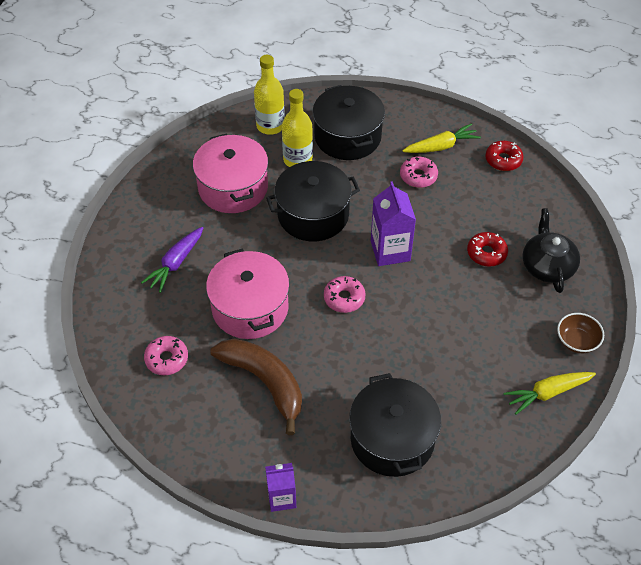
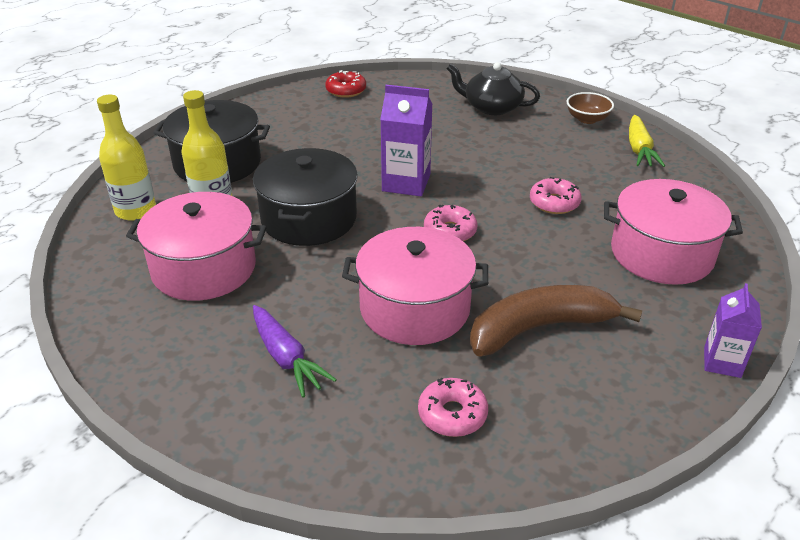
camera: 65 degrees left, 15 degrees down
(392, 439) = (661, 254): black pot -> pink pot
(418, 176) = (320, 138): pink donut -> pink donut (554, 203)
(441, 146) = (294, 115): yellow carrot -> none
(486, 253) = (453, 131): red donut -> none

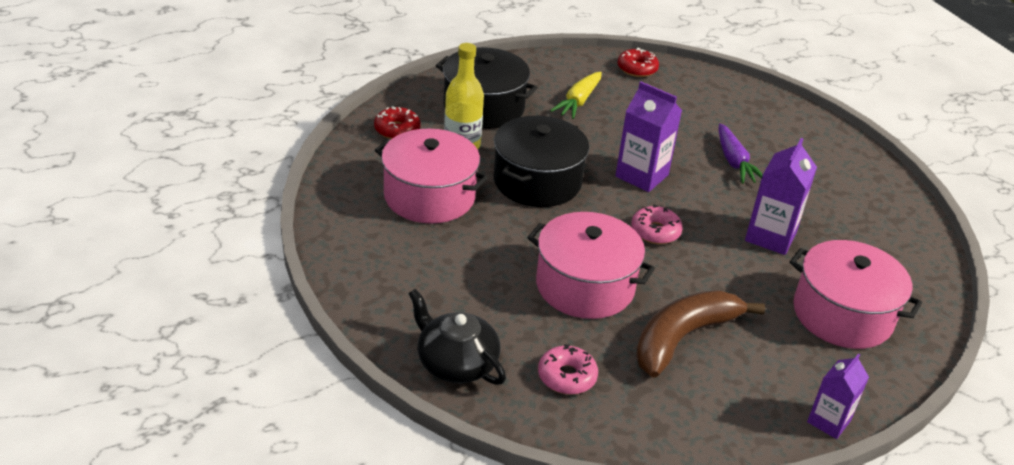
camera: 20 degrees right, 0 degrees up
(136, 210) = (397, 130): yellow bottle -> red donut
(286, 358) = (459, 289): purple carrot -> purple carrot (734, 162)
(492, 107) = (771, 126): black teapot -> black teapot (456, 362)
(540, 328) = (683, 338): brown banana -> brown banana turned 45 degrees counterclockwise
(554, 203) = (770, 236): pink donut -> purple carton
(587, 119) = (862, 166): brown bowl -> none
(639, 149) = (894, 212): yellow carrot -> yellow carrot (578, 102)

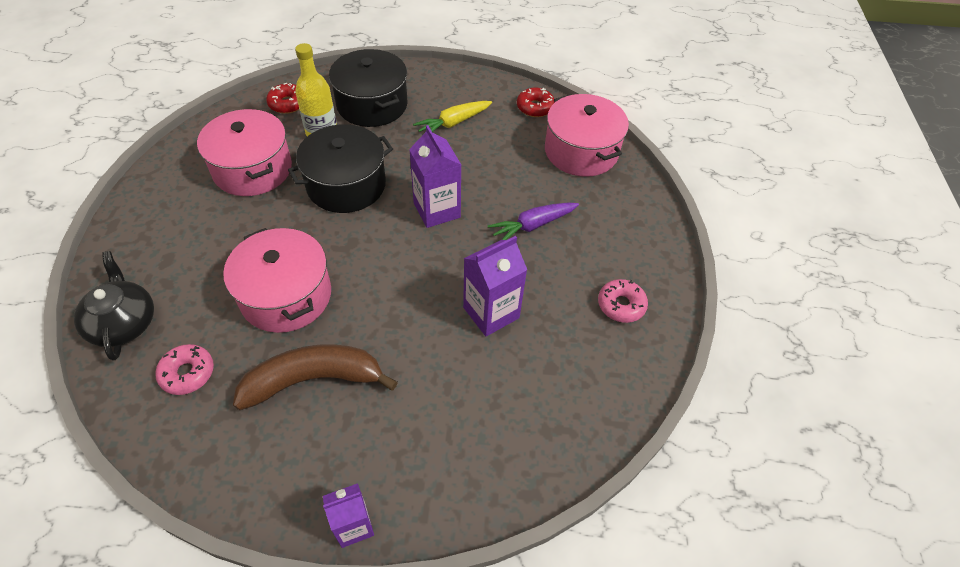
camera: 30 degrees right, 15 degrees up
(655, 231) = (394, 267): pink donut -> pink donut (621, 305)
(734, 162) = (532, 225): purple carrot -> purple carrot turned 45 degrees clockwise
(842, 314) = (478, 421): pink pot -> pink pot (581, 151)

